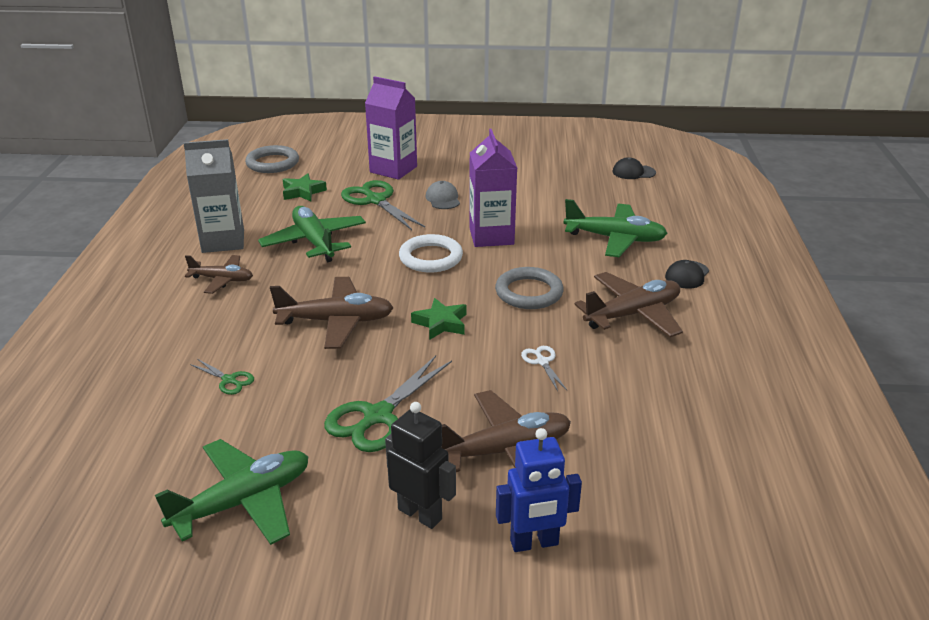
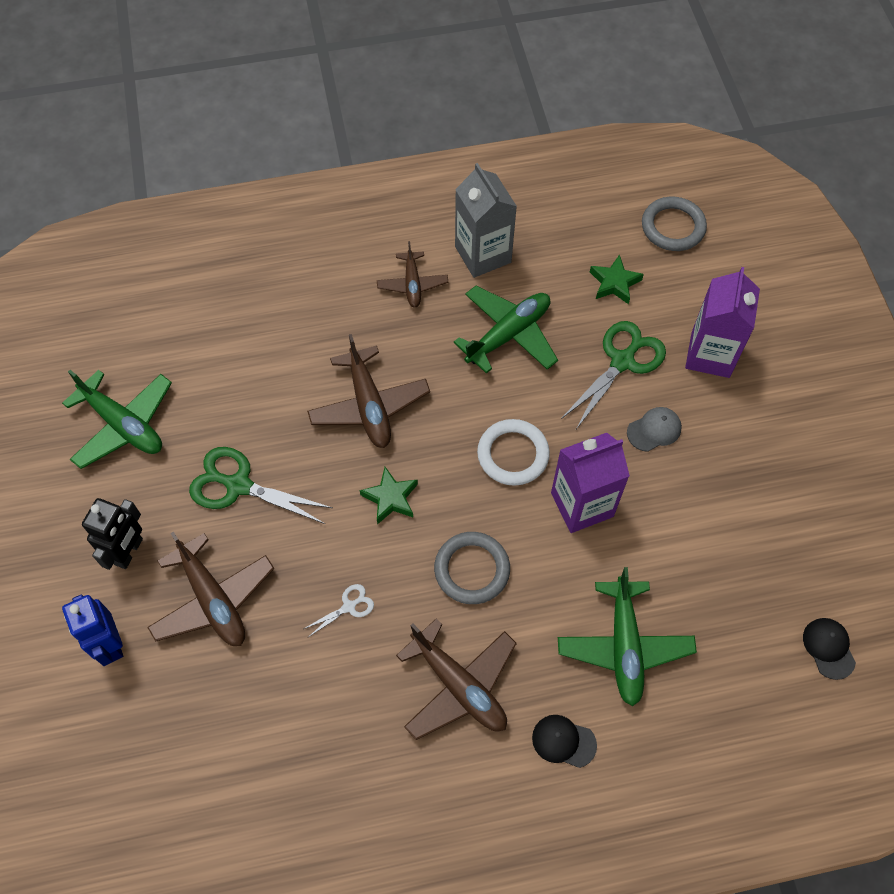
camera: 75 degrees right, 30 degrees up
(229, 380) = (262, 355): green scissors -> none

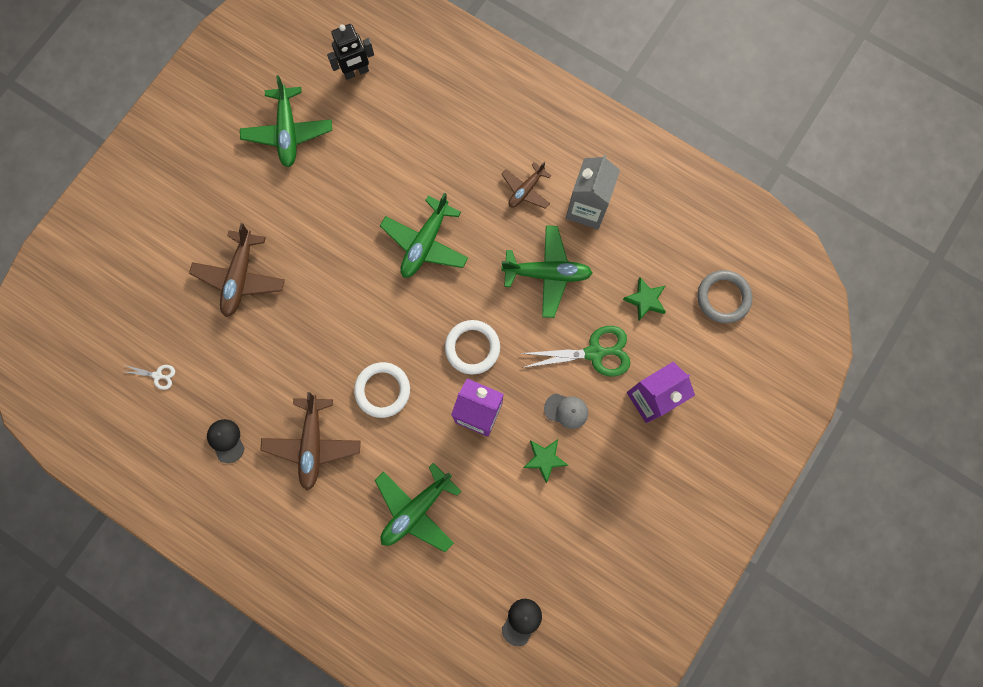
camera: 45 degrees right, 15 degrees up
(110, 644) = (171, 253): blue robot -> none
(129, 552) = (225, 210): black robot -> black robot (356, 72)
(238, 485) = (312, 225): green scissors -> none
(349, 606) = (301, 348): white scissors -> white scissors (158, 375)
(369, 405) = (425, 243): brown plane -> green plane
(390, 498) = (382, 309): green star -> green star (544, 459)
(472, 569) = (382, 390): grey ring -> white ring
(563, 741) = (333, 524): black cap -> black cap (226, 440)

